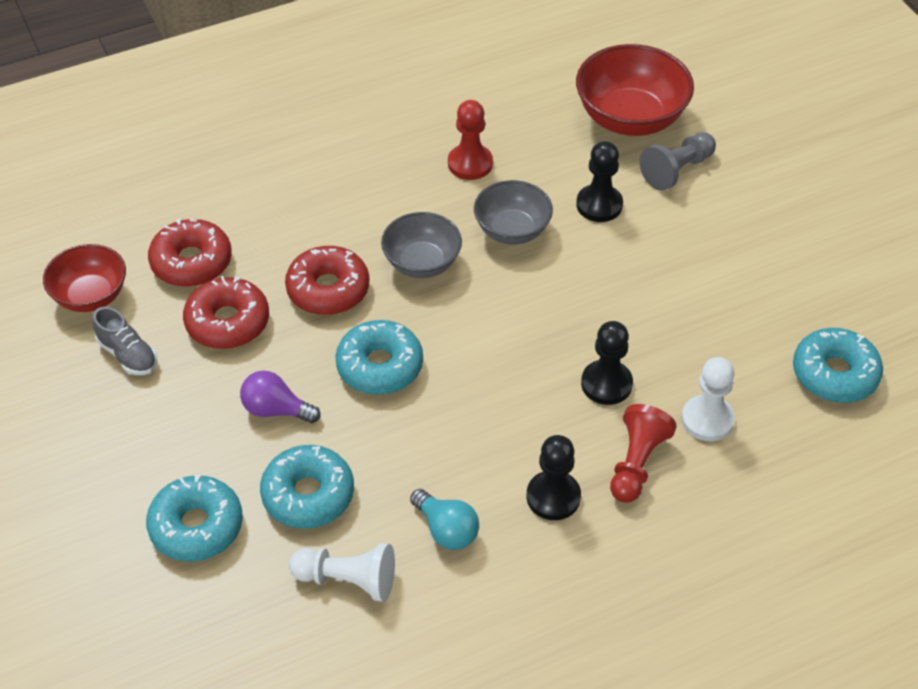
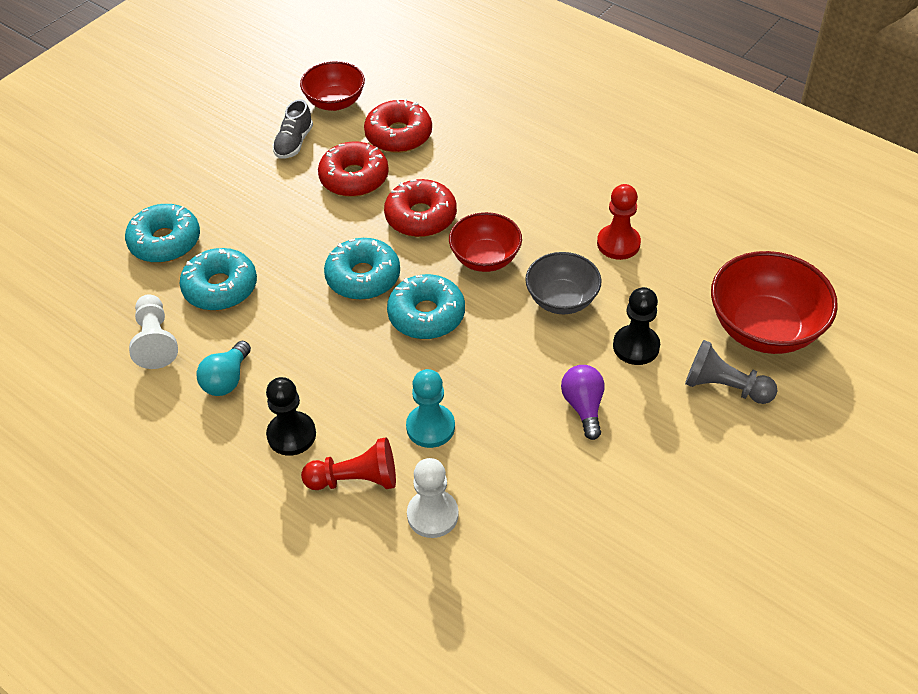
camera: 65 degrees right, 0 degrees up
(276, 410) = (288, 238): purple light bulb -> purple light bulb (583, 407)
(422, 263) = (485, 258): grey bowl -> red bowl
(606, 384) = (430, 427): black pawn -> turquoise pawn
(834, 374) = (549, 601): turquoise donut -> turquoise donut (426, 315)

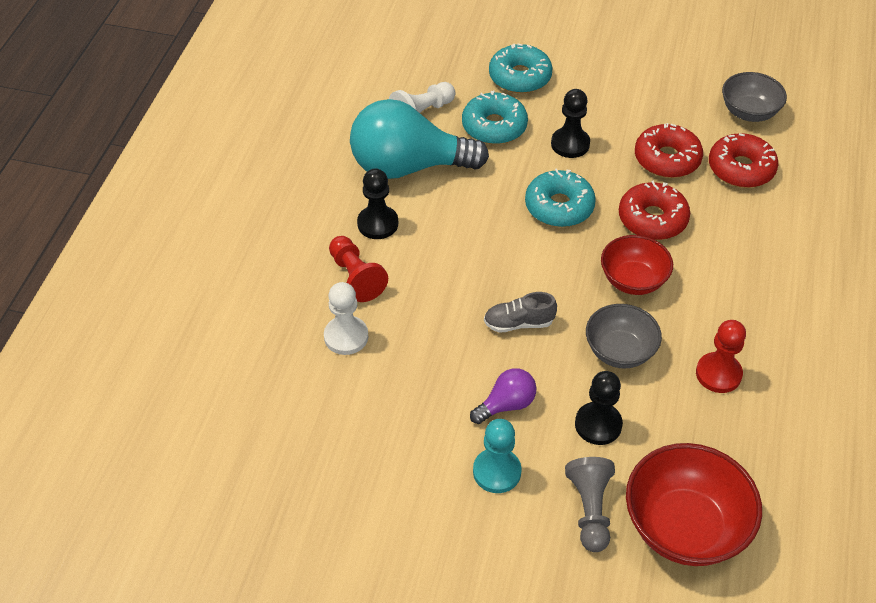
camera: 65 degrees right, 0 degrees up
(226, 379) = (408, 166): turquoise light bulb -> turquoise light bulb, size x2.19
(287, 238) = (570, 144): none -> black pawn
(294, 143) = (679, 106): grey shoe -> grey shoe (518, 323)
(335, 102) = (749, 112): red bowl -> grey bowl
(426, 315) = (543, 262): turquoise donut -> none
(430, 427) = (429, 306): turquoise pawn -> turquoise pawn (497, 472)

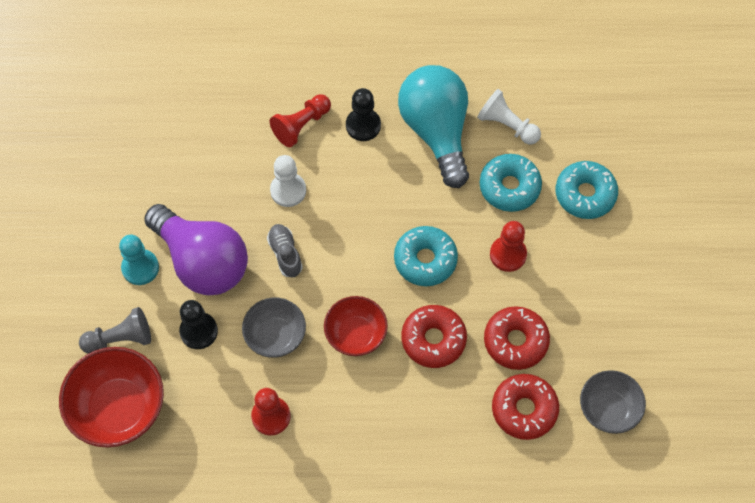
camera: 75 degrees right, 15 degrees up
(346, 337) = (240, 135): white pawn -> white pawn (288, 190)
(506, 405) = (202, 261): purple light bulb -> purple light bulb, size x2.19
(570, 144) = (508, 254): black pawn -> red pawn

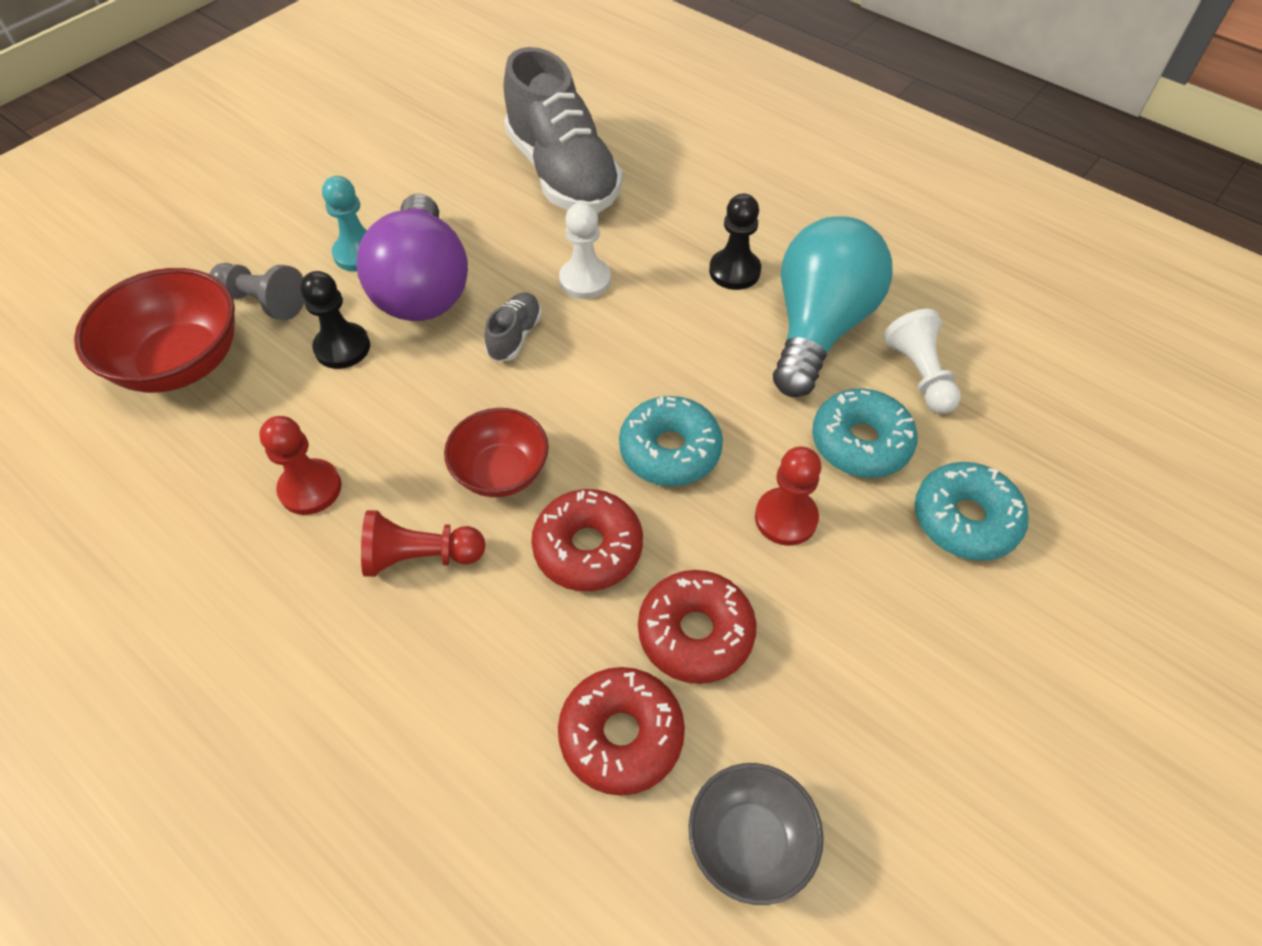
camera: 40 degrees right, 10 degrees down
(203, 125) = (563, 174): none -> grey shoe
(275, 335) = (413, 408): grey bowl -> none
(301, 125) = (664, 232): red pawn -> red pawn (420, 557)

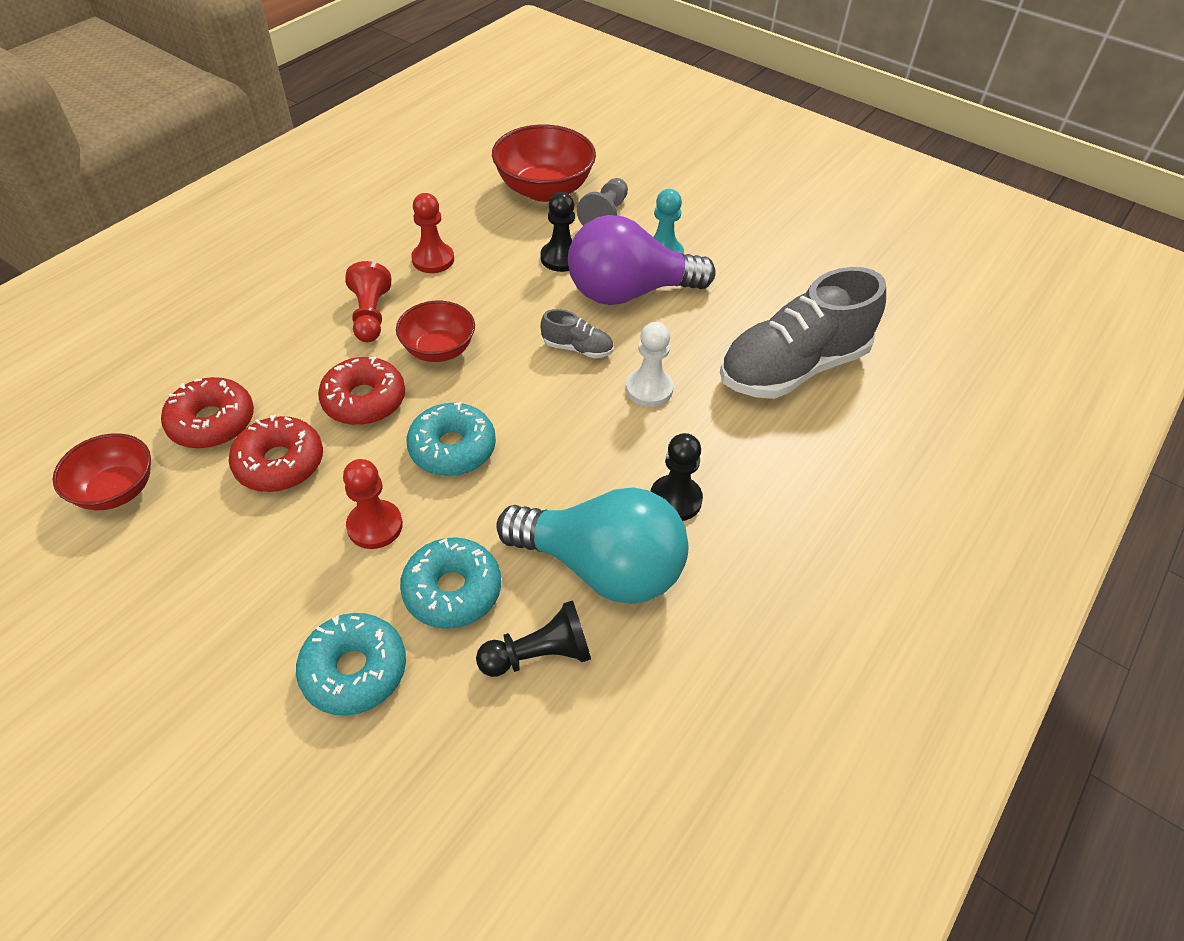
camera: 85 degrees right, 5 degrees down
(749, 842) = (116, 490): grey bowl -> red bowl
(919, 374) = (539, 654): white pawn -> black pawn

